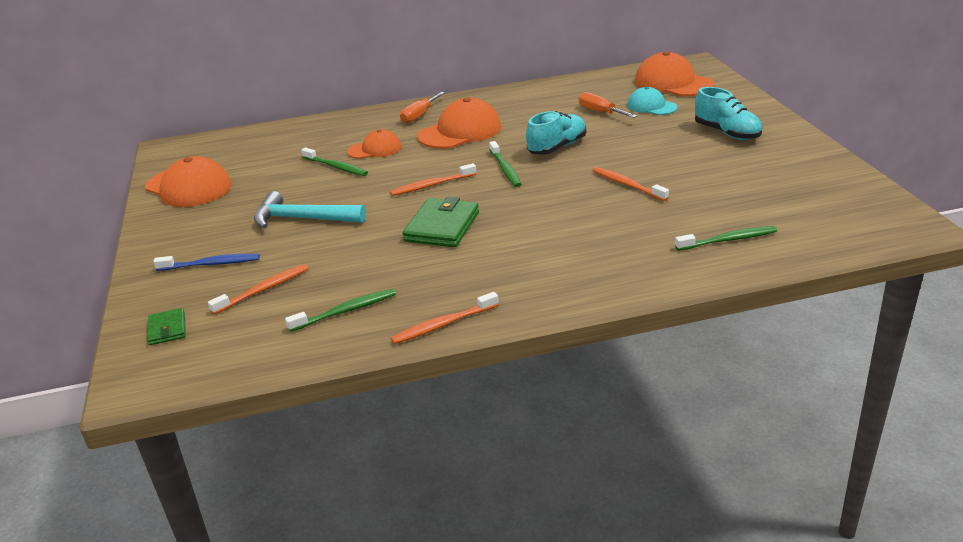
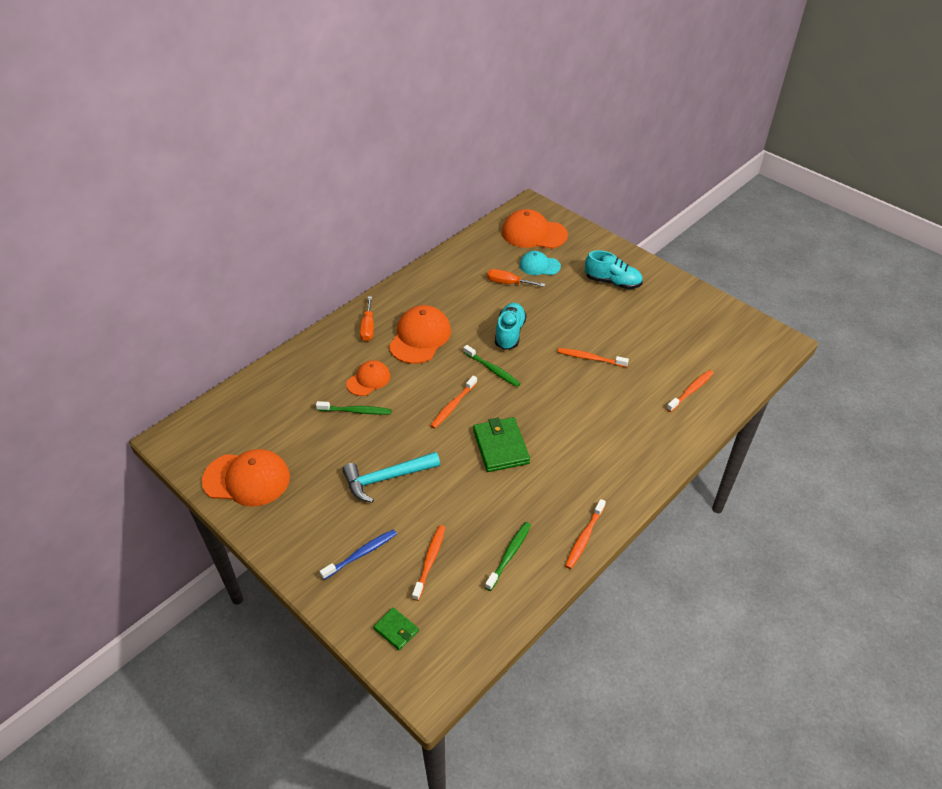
camera: 35 degrees left, 15 degrees up
(728, 240) = (691, 391): green toothbrush -> orange toothbrush

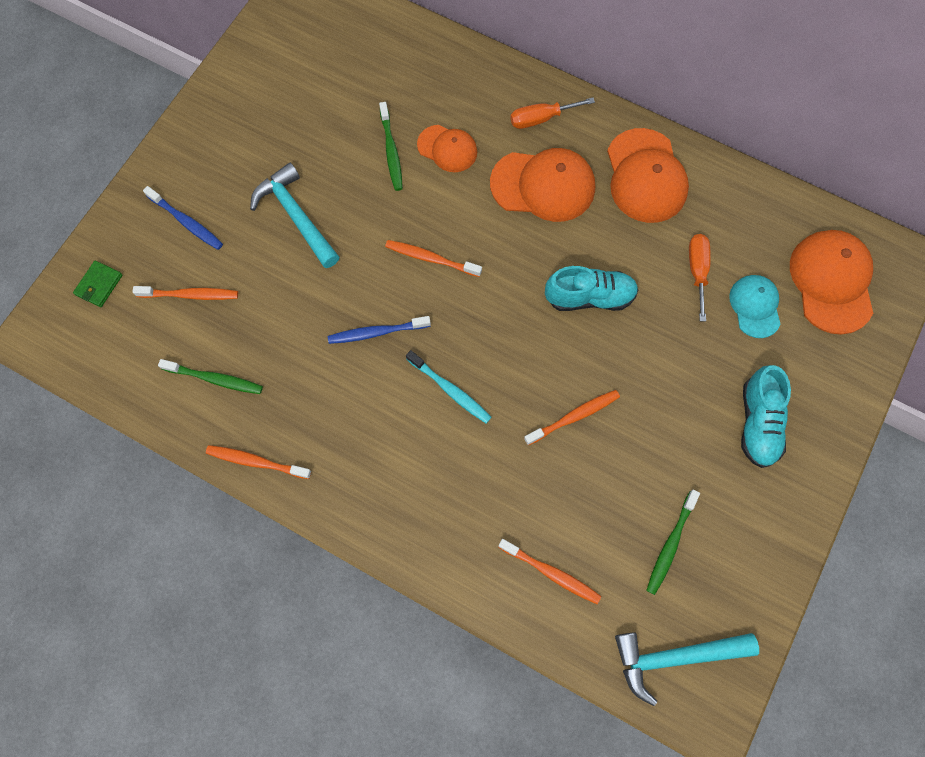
camera: 75 degrees right, 25 degrees up
(247, 479) = (262, 76): orange cap -> orange cap (645, 176)
(492, 369) = (510, 291): green toothbrush -> green toothbrush (670, 544)
(500, 447) = (376, 332): green wallet -> blue toothbrush
(556, 415) = (450, 390): none -> turquoise toothbrush
(590, 358) = (574, 417): orange toothbrush -> orange toothbrush turned 60 degrees clockwise
(747, 348) = (674, 657): none -> turquoise hammer

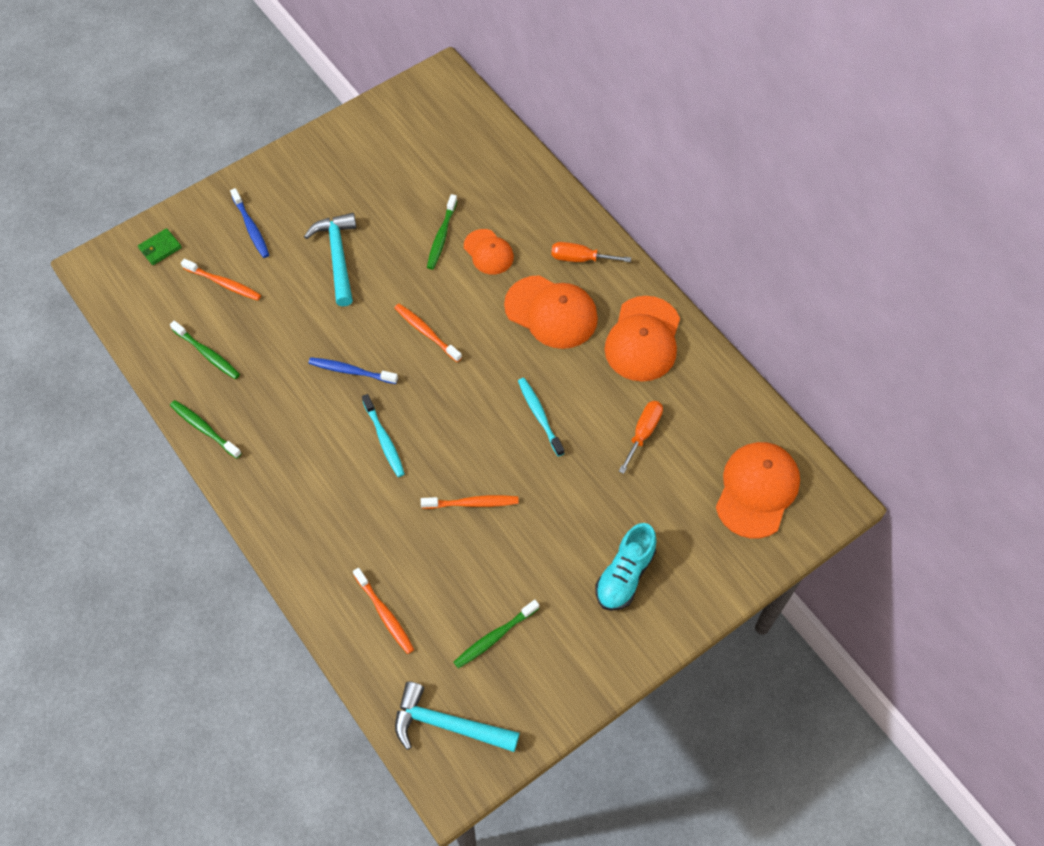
camera: 25 degrees right, 10 degrees down
(256, 462) = (204, 428): orange toothbrush -> green toothbrush
(589, 297) = (539, 415): turquoise shoe -> turquoise toothbrush
(755, 306) = (677, 482): turquoise cap -> none

